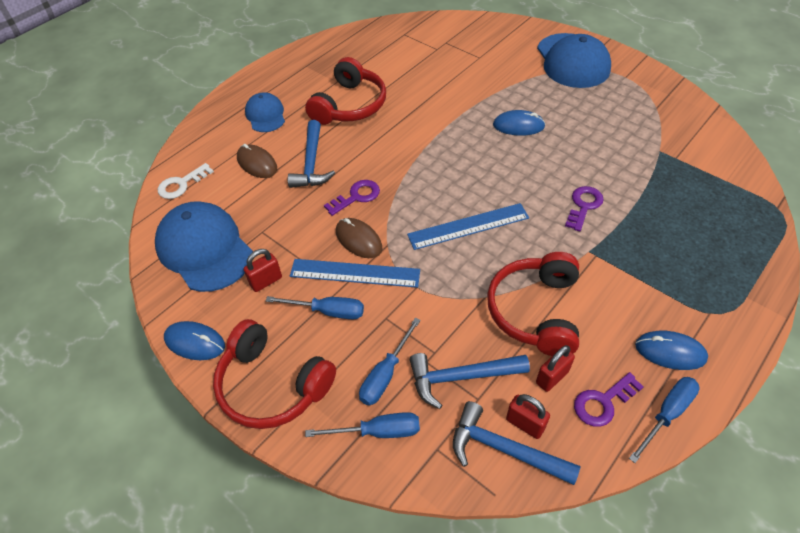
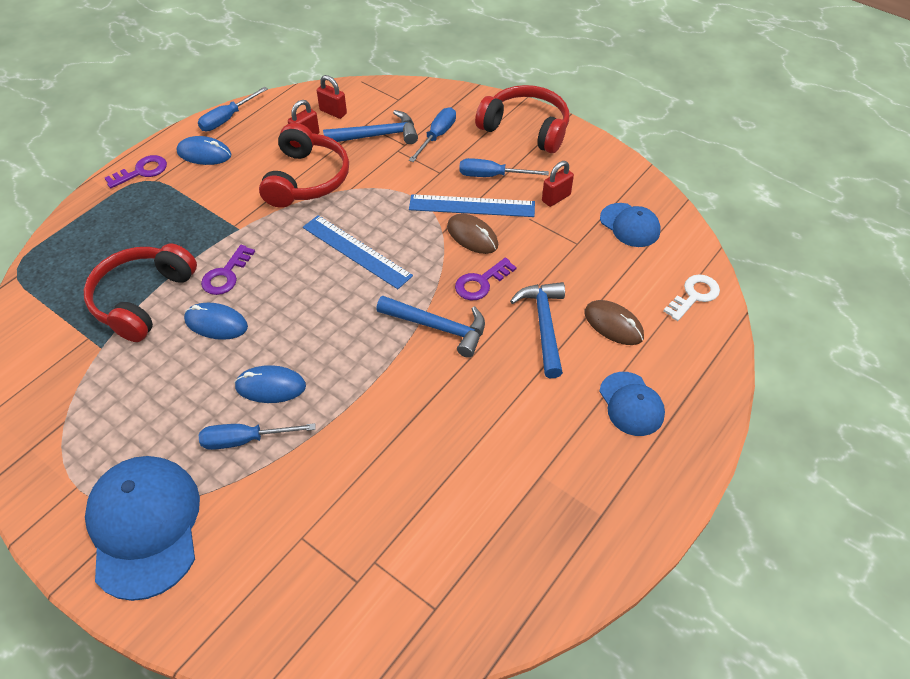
camera: 175 degrees right, 0 degrees up
(195, 342) = (601, 153): blue mouse -> blue mouse (216, 323)
(204, 249) = (630, 225): blue cap -> blue cap, size x0.56
(349, 105) = (511, 423): red headphones -> red headphones (142, 299)
(378, 431) = (440, 106): blue screwdriver -> blue screwdriver (245, 440)
(468, 226) = (356, 251): blue ruler -> blue ruler turned 60 degrees clockwise
(504, 449) = (350, 100): blue hammer -> blue hammer (438, 327)
(603, 402) = (271, 124): purple key -> purple key (141, 171)

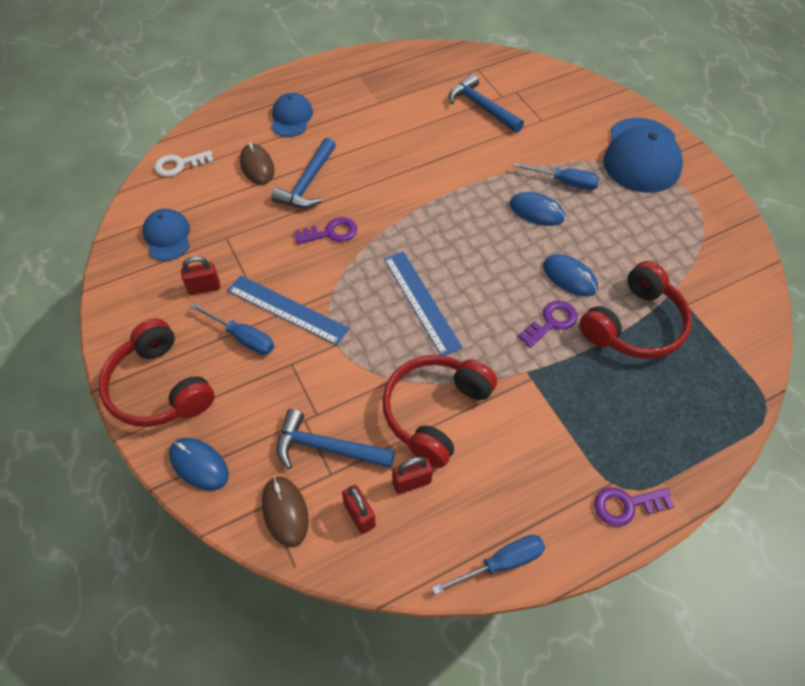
camera: 155 degrees left, 5 degrees up
(204, 154) = (544, 505): blue mouse -> blue mouse (199, 465)
(437, 136) = (261, 417): blue screwdriver -> none
(438, 327) = (388, 210): blue hammer -> blue hammer (482, 107)
(472, 236) = (309, 277): brown mouse -> brown mouse (285, 512)

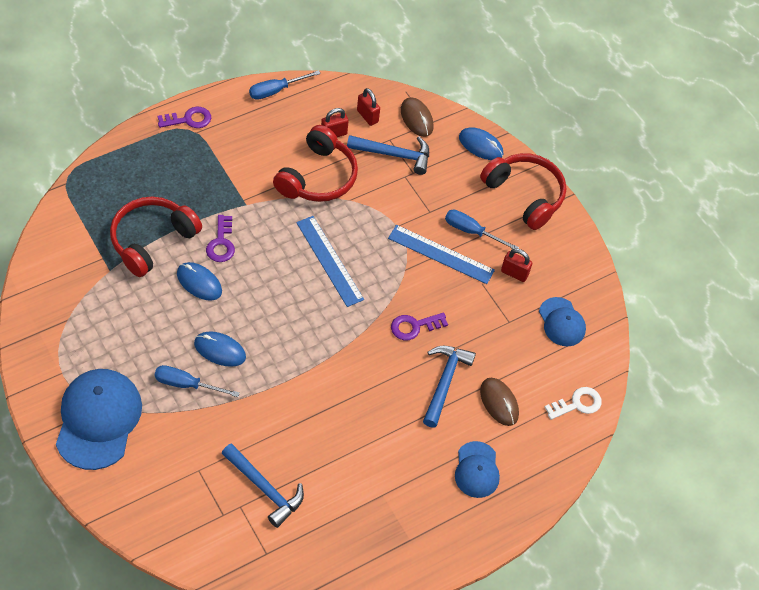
camera: 170 degrees right, 0 degrees up
(204, 288) = (514, 273): red padlock -> red padlock turned 45 degrees clockwise
(551, 322) = (221, 243): purple key -> purple key turned 45 degrees counterclockwise

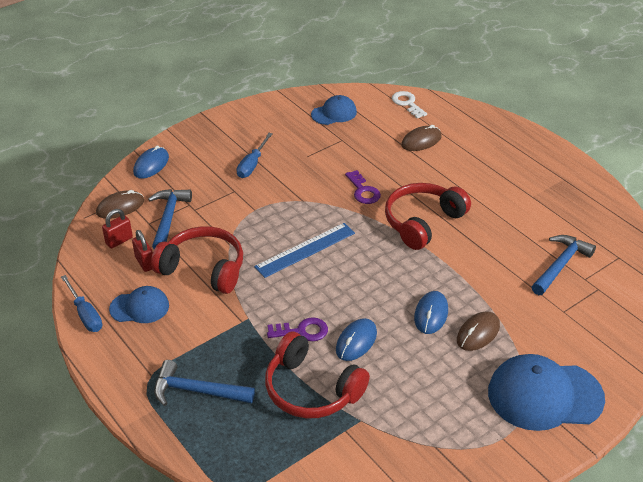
camera: 90 degrees left, 15 degrees down
(186, 384) = (478, 333): blue screwdriver -> brown mouse
(188, 119) = (132, 384): purple key -> none
(441, 254) = (281, 181): blue ruler -> none
(444, 382) = (413, 170): blue hammer -> blue hammer (197, 391)
(477, 470) = (486, 149): blue cap -> blue cap (139, 307)
(514, 273) = (292, 139): red padlock -> none
(525, 195) = (206, 137): red headphones -> red headphones (423, 222)

